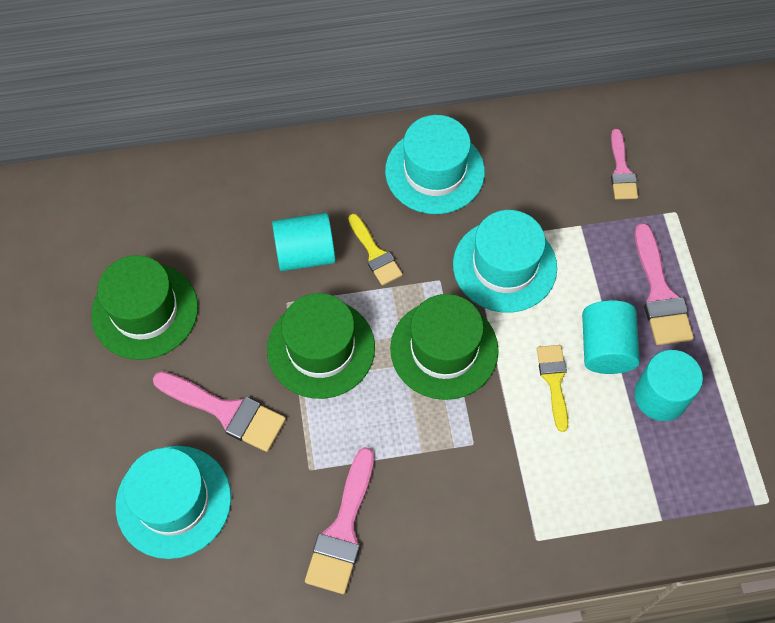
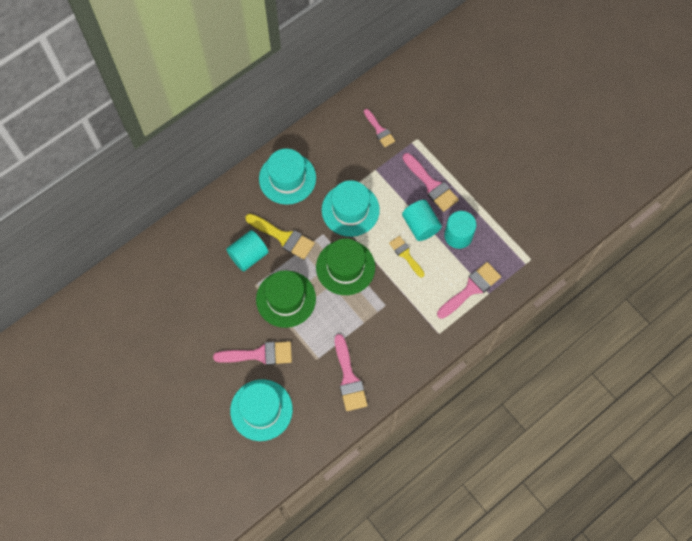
camera: 30 degrees left, 5 degrees up
(145, 311) = (186, 328): green hat -> none
(375, 254) = (283, 237): yellow brush -> yellow brush, size x1.54
(634, 496) = (471, 289): none -> pink brush

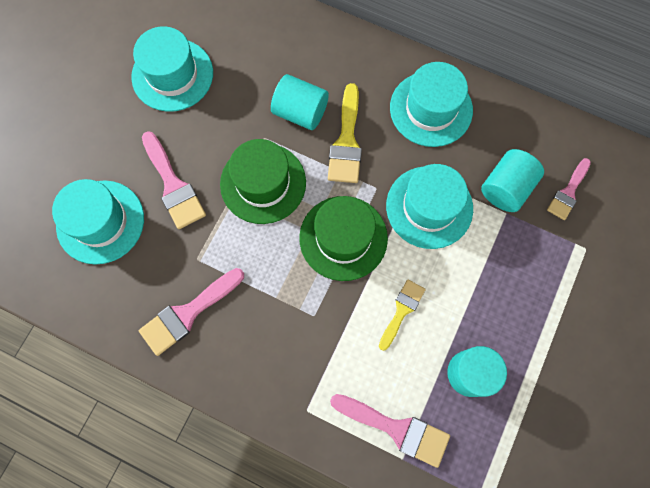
camera: 65 degrees right, 5 degrees up
(178, 324) = (172, 75): none -> turquoise hat
(420, 225) = (456, 312): turquoise cylinder -> turquoise cylinder (506, 188)
(431, 185) = (526, 300): pink brush -> none

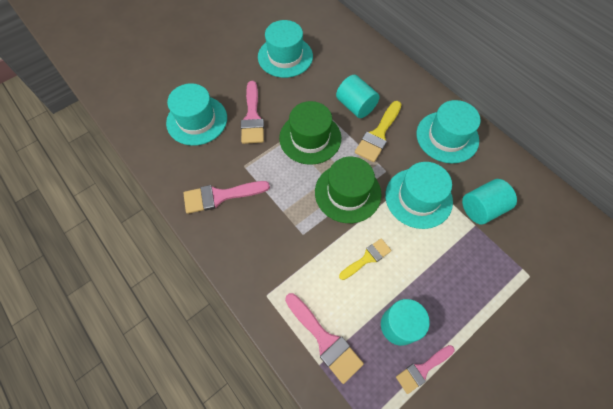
camera: 25 degrees right, 10 degrees down
(568, 192) = (530, 230): pink brush -> pink brush (422, 369)

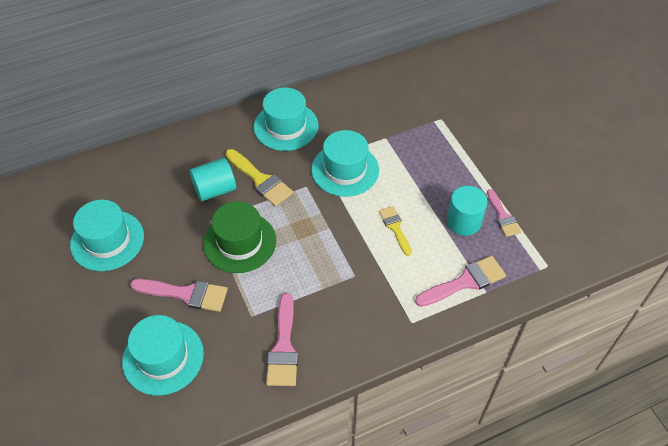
camera: 75 degrees left, 10 degrees down
(347, 193) = (320, 225): green hat -> none
(481, 208) = (370, 127): turquoise cylinder -> none

